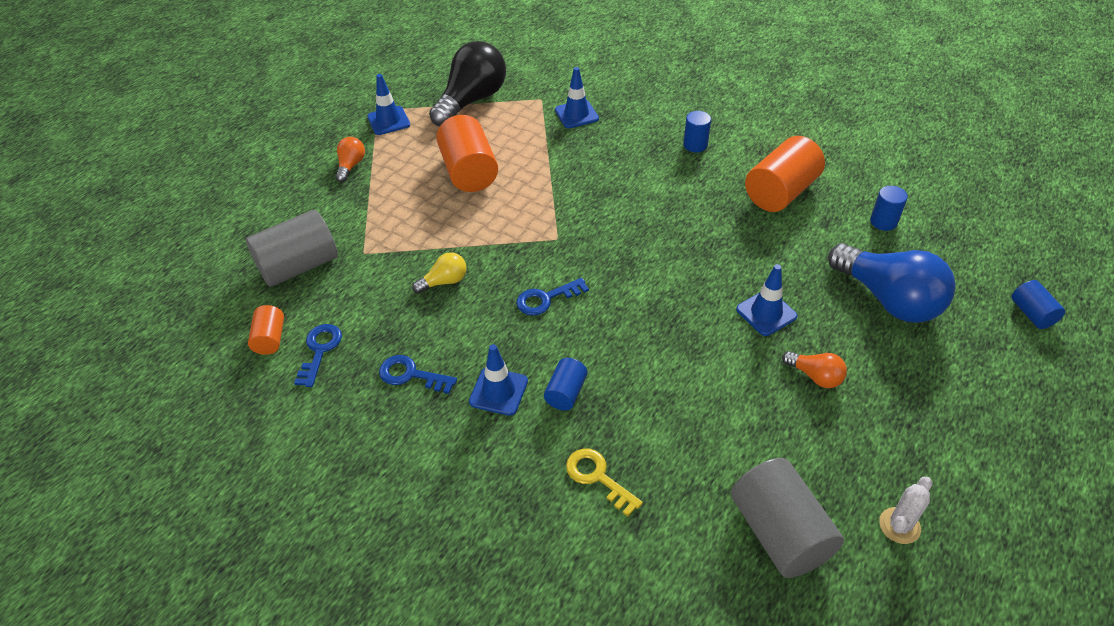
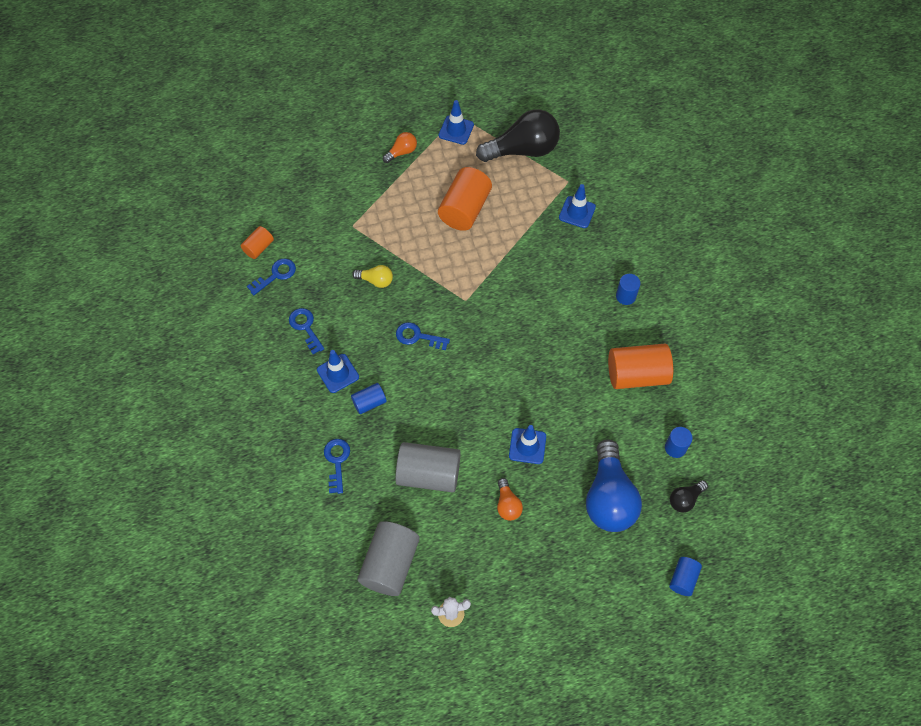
camera: 40 degrees right, 15 degrees up
(298, 266) = (311, 208): grey cylinder -> grey cylinder (428, 474)
(597, 477) = (337, 461): yellow key -> blue key
(945, 253) = (685, 499): none -> black light bulb

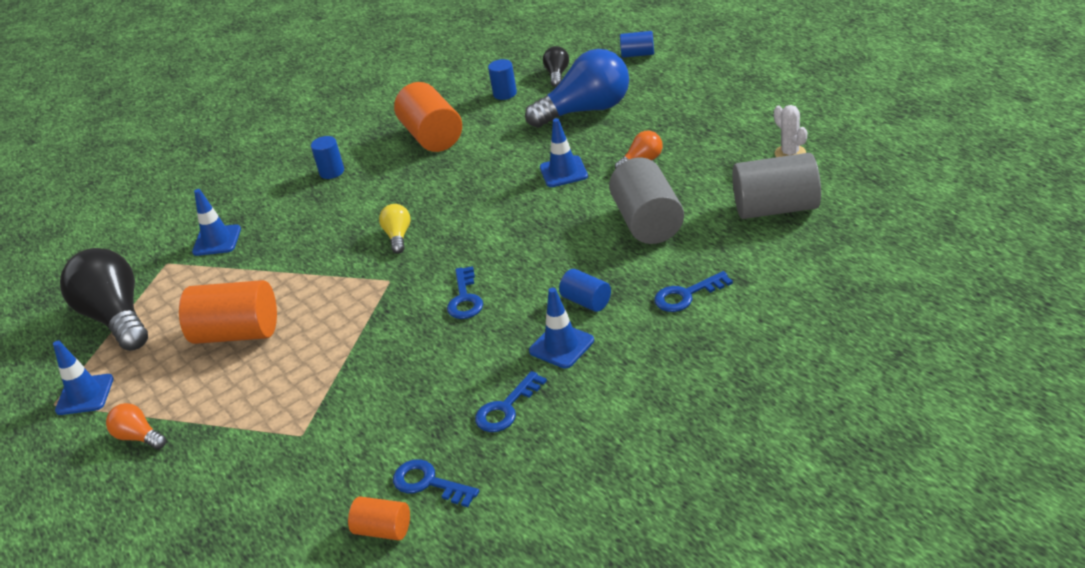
camera: 105 degrees left, 25 degrees down
(376, 281) = (392, 370): yellow light bulb -> yellow light bulb (398, 236)
(685, 499) = (557, 74): black light bulb -> black light bulb turned 120 degrees counterclockwise

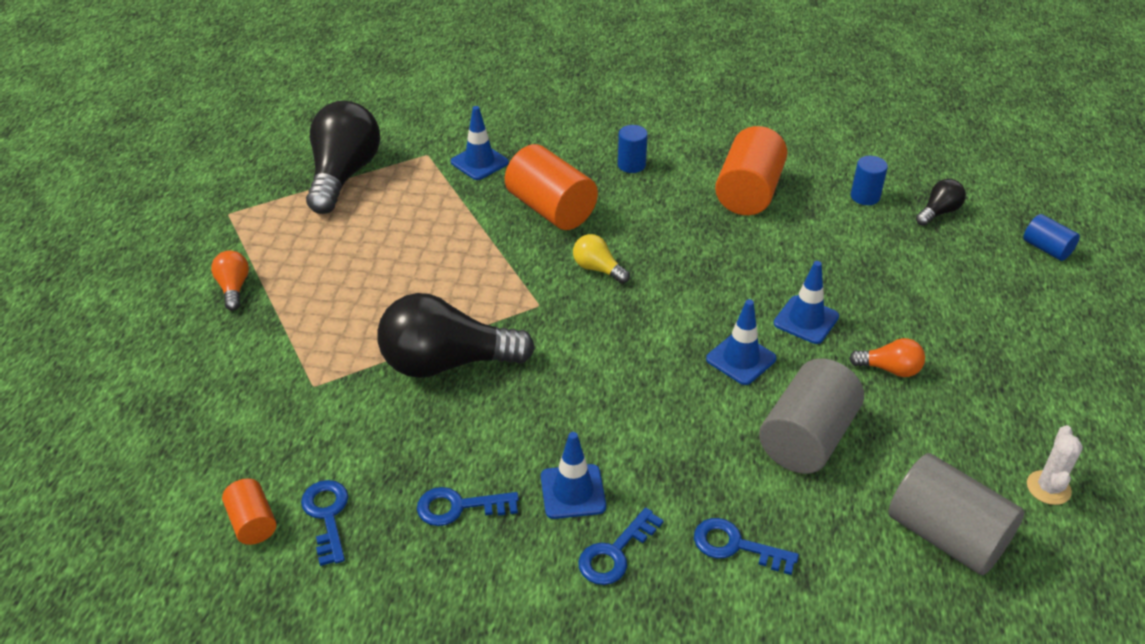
camera: 40 degrees right, 5 degrees up
(85, 395) = (251, 223): blue traffic cone -> blue traffic cone (741, 359)
(237, 333) = (389, 257): orange cylinder -> orange cylinder (551, 209)
(377, 352) = (446, 363): none -> black light bulb
(398, 236) = (598, 269): yellow light bulb -> yellow light bulb turned 90 degrees counterclockwise
(465, 298) = (566, 374): blue key -> blue key (615, 553)
(586, 110) = (913, 272): blue light bulb -> none
(586, 301) = (648, 468): blue cylinder -> none

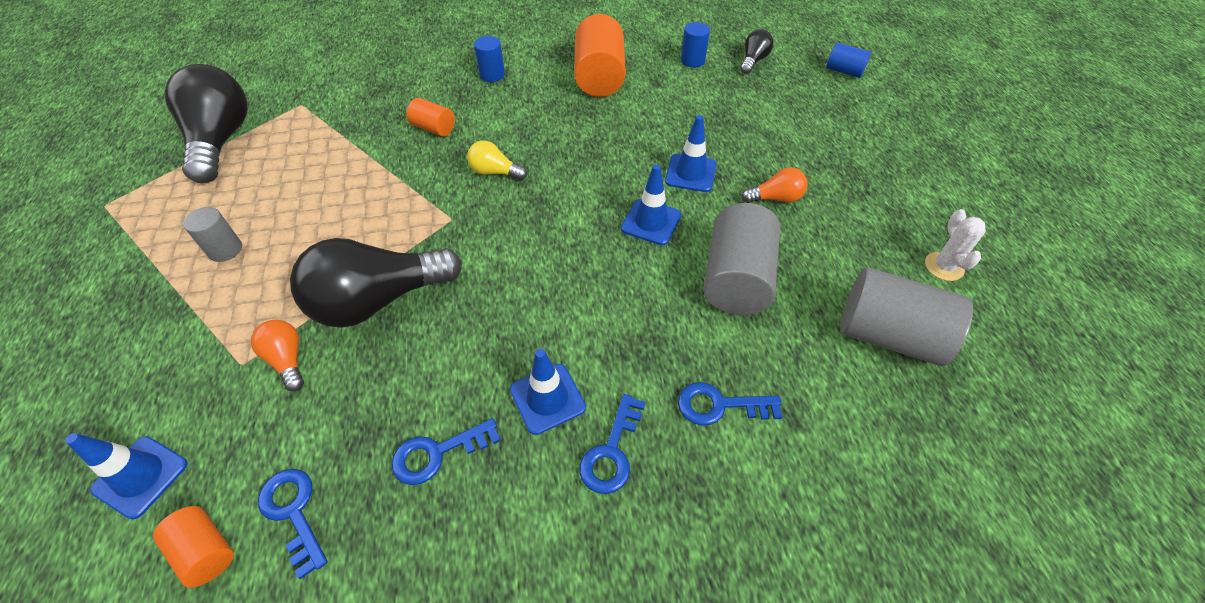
camera: 20 degrees left, 10 degrees up
(234, 288) = (126, 281): orange light bulb -> orange light bulb (287, 360)
(323, 281) = (225, 250): none -> grey cylinder
(479, 162) = (353, 101): blue traffic cone -> blue traffic cone (140, 477)
(551, 209) = (434, 128): orange cylinder -> orange cylinder, size x0.52

